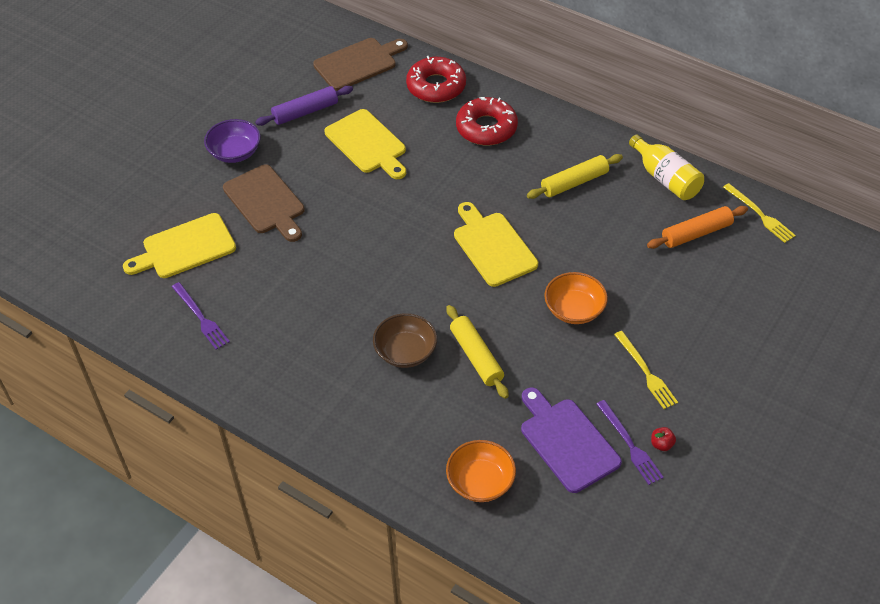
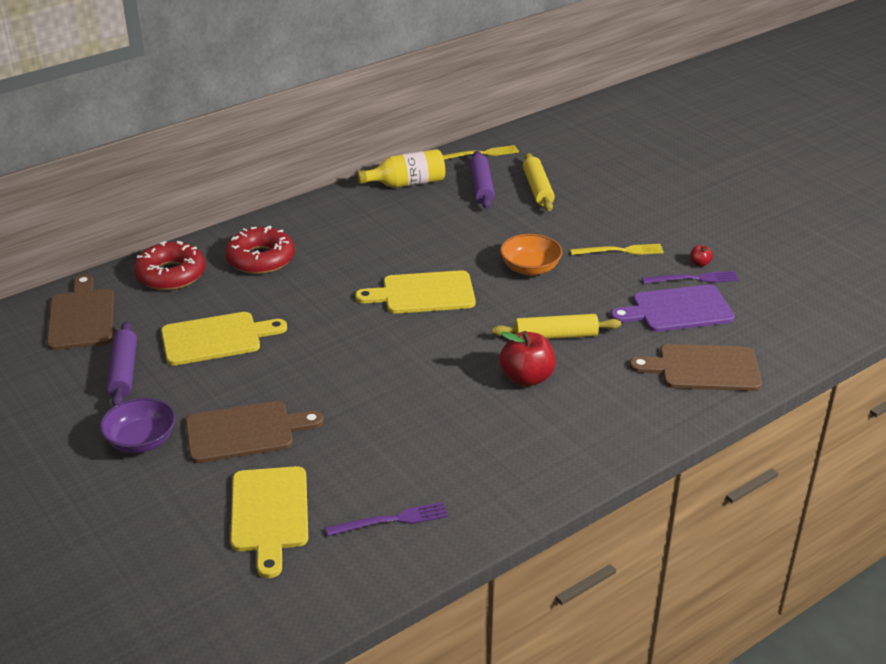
camera: 70 degrees left, 15 degrees down
(405, 352) = (526, 378): brown bowl -> red apple
(480, 482) = (703, 368): orange bowl -> brown cutting board
(574, 183) = (375, 229): yellow rolling pin -> yellow rolling pin (538, 189)
(696, 233) = (481, 187): orange rolling pin -> purple rolling pin

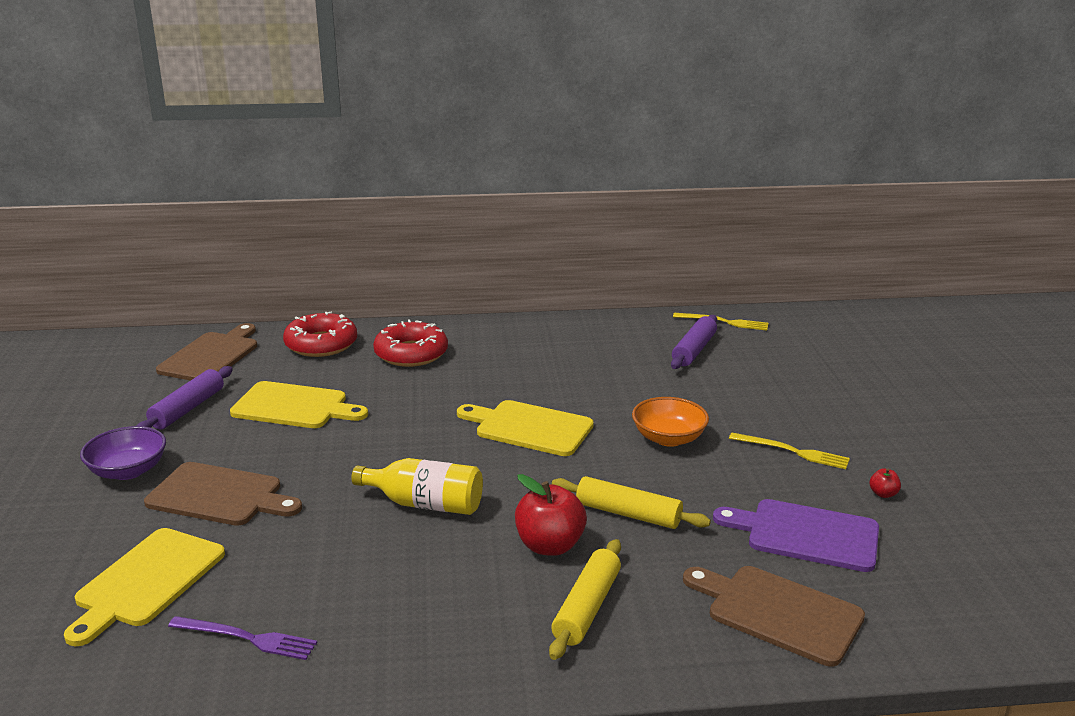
camera: 30 degrees right, 10 degrees down
(407, 183) = (619, 328): yellow bottle -> yellow bottle (425, 504)
(538, 189) = (754, 367): yellow rolling pin -> yellow rolling pin (587, 608)
(693, 279) = (859, 508): purple fork -> none

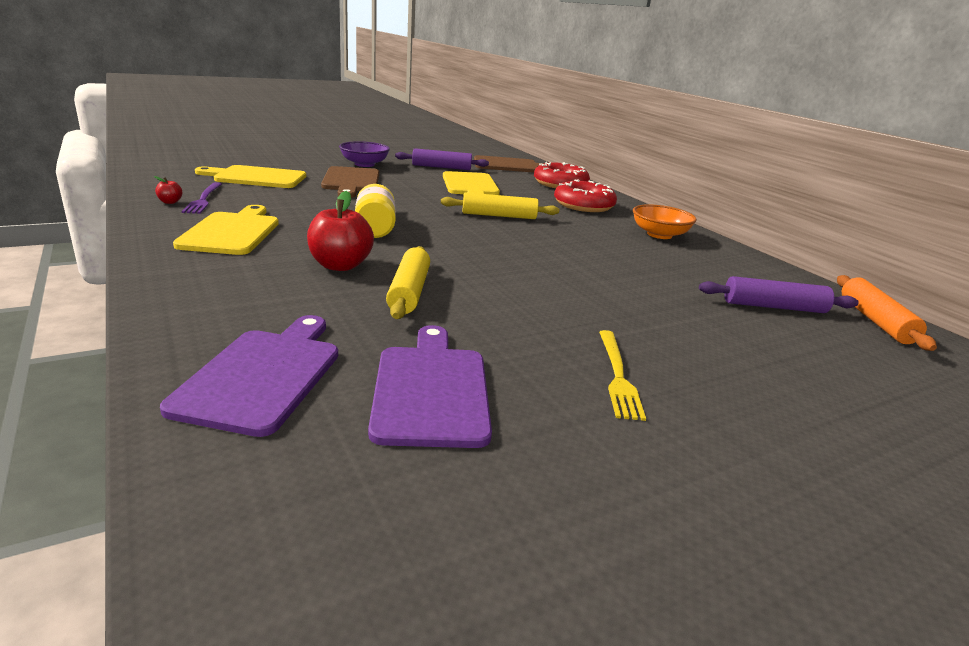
camera: 65 degrees right, 0 degrees up
(529, 428) = (518, 247): yellow cutting board -> yellow cutting board (232, 232)
(587, 608) = (253, 284): yellow rolling pin -> yellow rolling pin (499, 216)
(668, 438) = (565, 303): orange bowl -> orange bowl (659, 235)
(724, 322) = (875, 321): yellow fork -> orange rolling pin
(778, 612) = (263, 375): brown cutting board -> purple cutting board
(883, 494) = (579, 452): red apple -> red apple (170, 202)

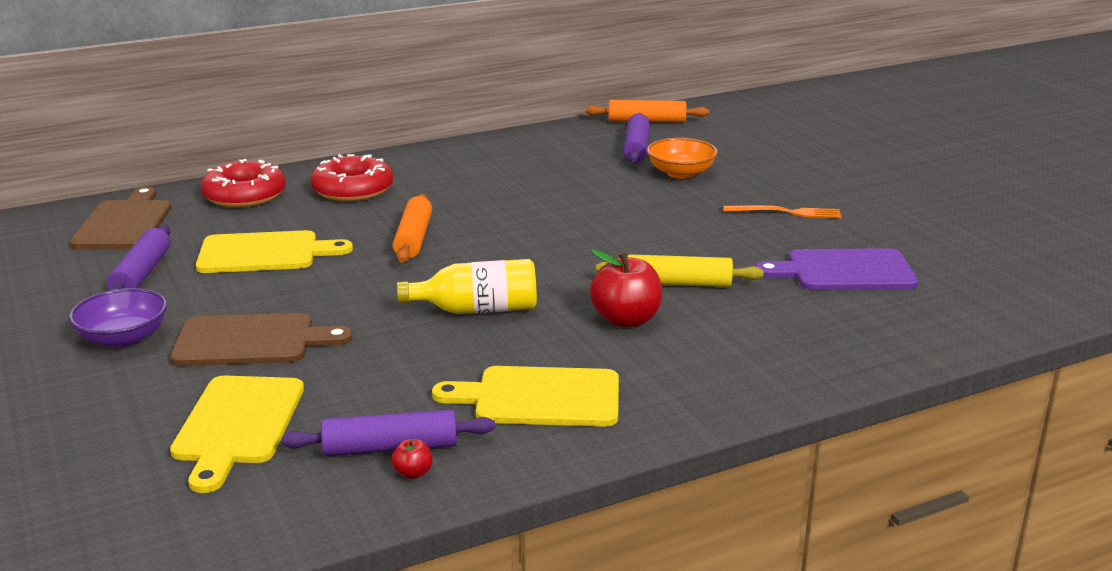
camera: 85 degrees left, 0 degrees up
(203, 199) = (390, 447): purple fork -> purple rolling pin
(263, 375) = (863, 330): purple cutting board -> none
(499, 216) = (414, 238): yellow rolling pin -> orange rolling pin
(618, 376) = (786, 212): yellow fork -> orange fork
(659, 235) = (460, 164): orange bowl -> orange bowl (681, 173)

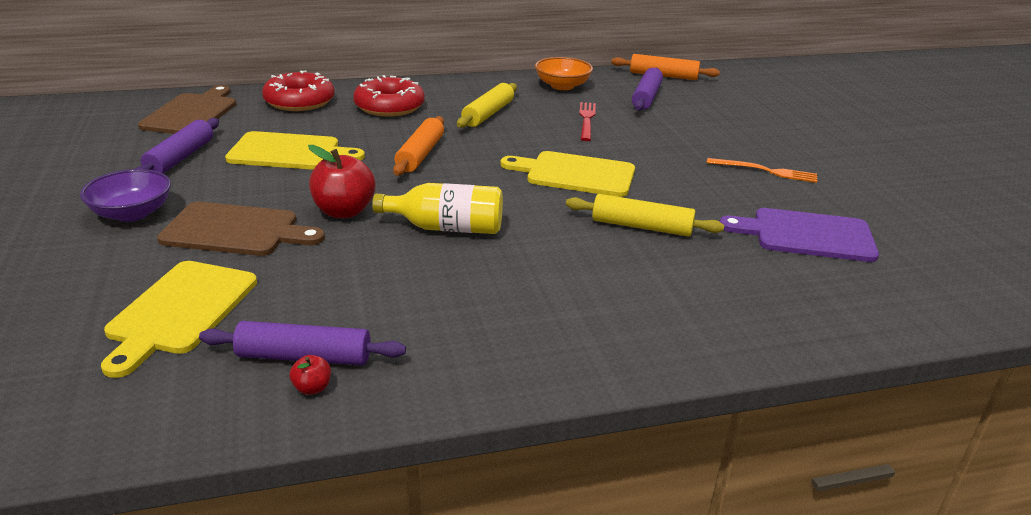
camera: 10 degrees right, 5 degrees up
(469, 185) = (488, 114): none -> yellow rolling pin
(540, 397) = (467, 325): yellow cutting board -> yellow cutting board (575, 174)
(580, 180) = (586, 120): none -> red fork
(626, 320) = (579, 256): red apple -> red apple (344, 211)
(681, 173) = (678, 124): orange bowl -> orange bowl (562, 86)

